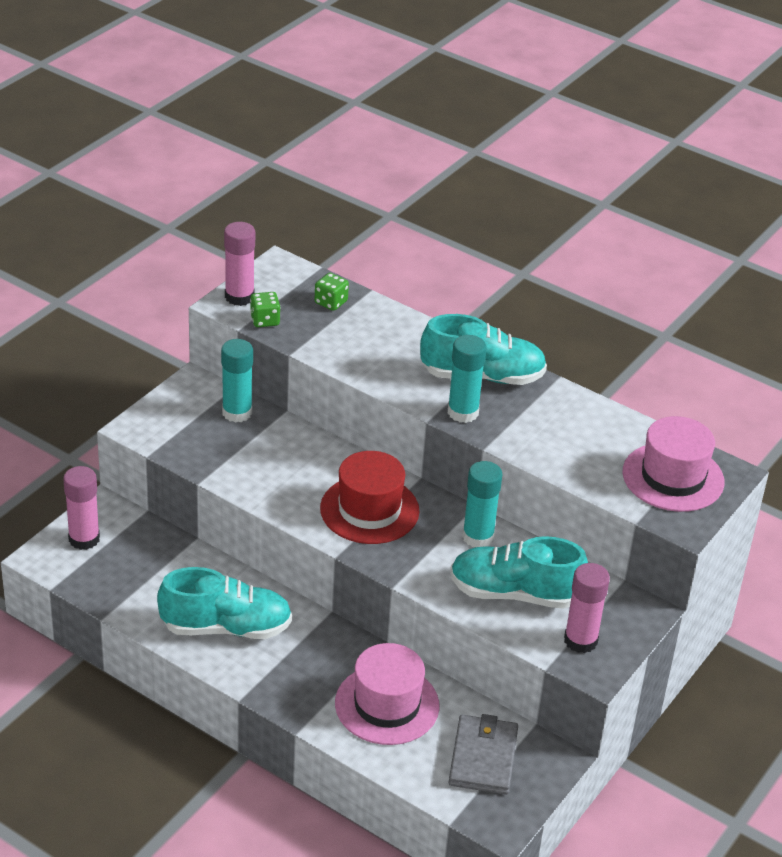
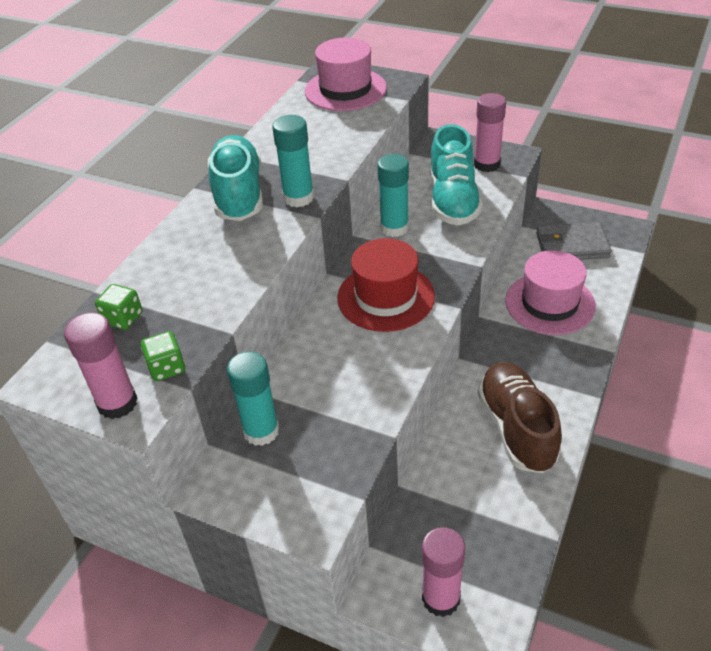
camera: 95 degrees left, 5 degrees up
(226, 627) = (516, 428): turquoise shoe -> brown shoe

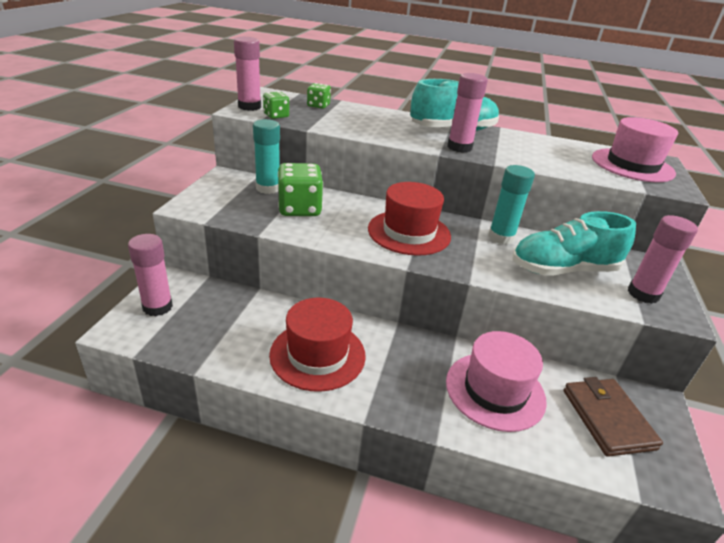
camera: 75 degrees right, 10 degrees down
(298, 198) = (459, 147): turquoise glue stick -> pink glue stick
(325, 395) = (299, 208): none -> green dice
(516, 428) = (317, 355): brown shoe -> red hat
(571, 245) = (607, 419): grey wallet -> brown wallet

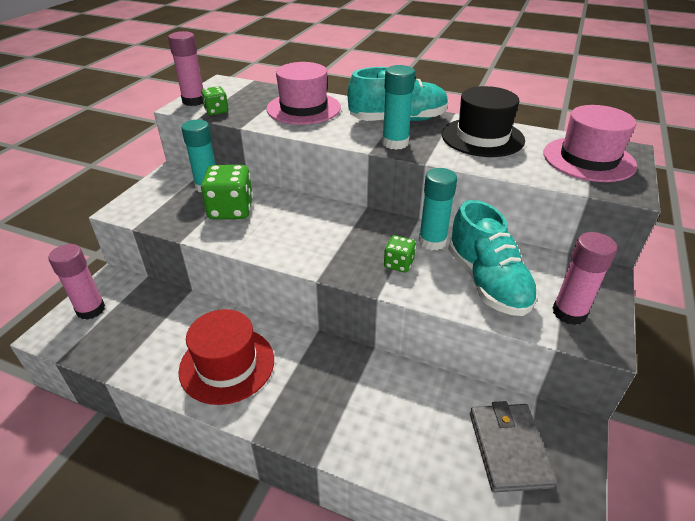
camera: 10 degrees right, 5 degrees up
(318, 106) = (265, 96): green dice -> green dice (398, 264)
(409, 232) = (334, 237): red hat -> none
(459, 147) = (395, 143): pink glue stick -> turquoise glue stick
(495, 390) = (396, 410): pink hat -> pink hat (303, 108)
(534, 146) = (482, 137): none -> black hat
(563, 270) = (487, 282): turquoise shoe -> turquoise shoe turned 105 degrees counterclockwise
(607, 419) = (509, 448): brown wallet -> grey wallet

